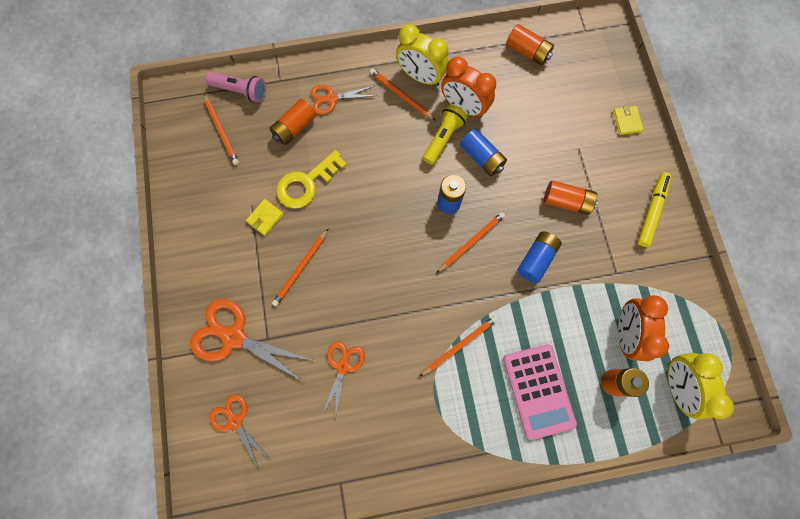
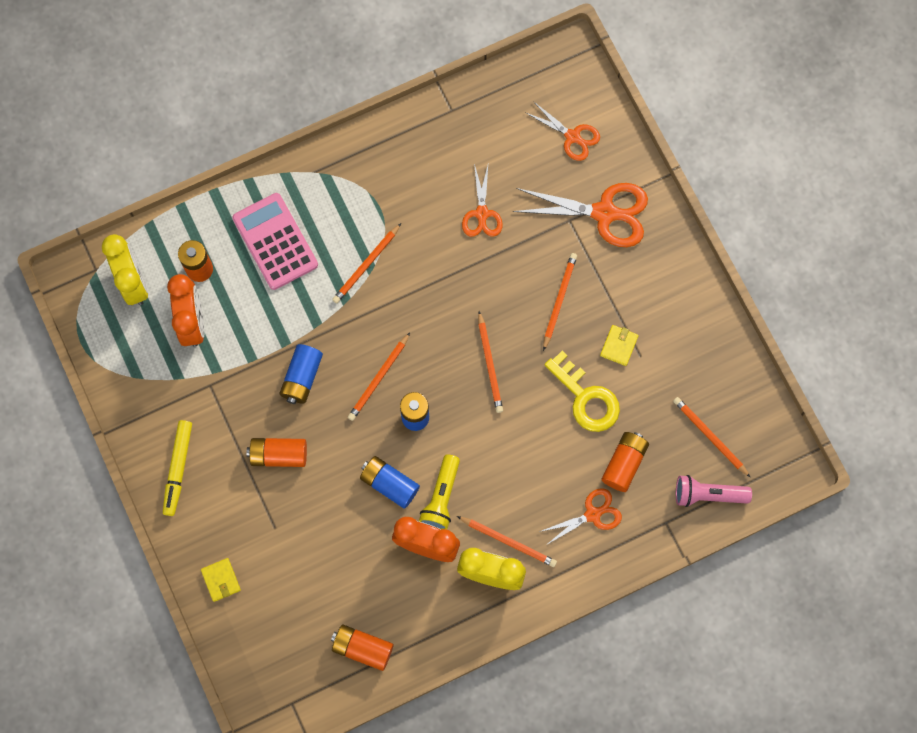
camera: 165 degrees right, 0 degrees up
(306, 183) = (586, 398): yellow key -> yellow key turned 105 degrees clockwise
(375, 230) = (490, 364): none -> orange pencil

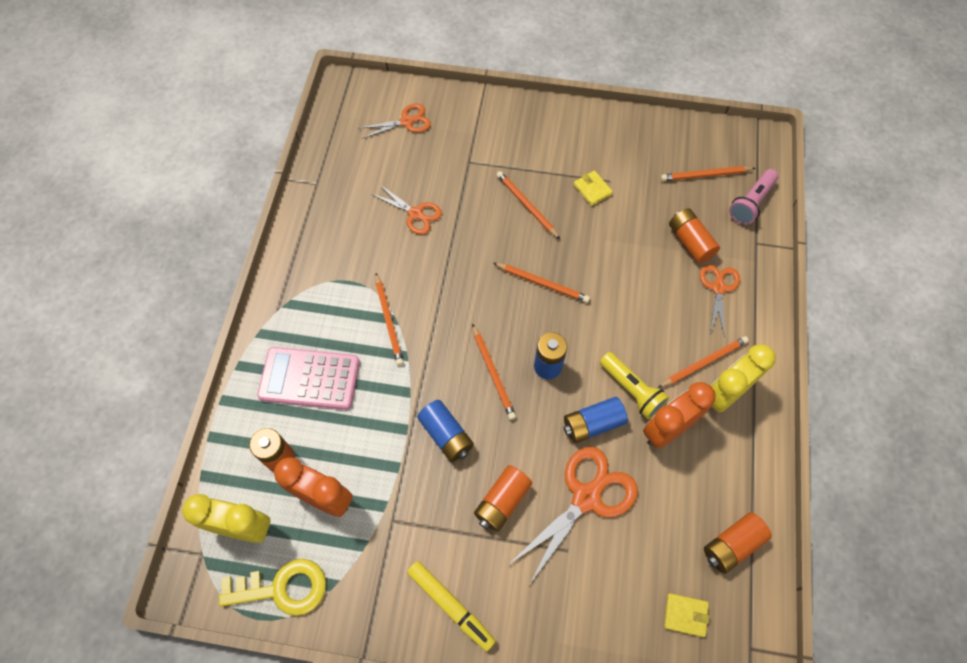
camera: 55 degrees left, 10 degrees down
(221, 580) = (587, 637): yellow wallet -> yellow wallet (685, 615)
(586, 398) = (619, 235): yellow key -> yellow key (282, 588)
(604, 213) = (481, 137): orange scissors -> orange scissors (586, 497)

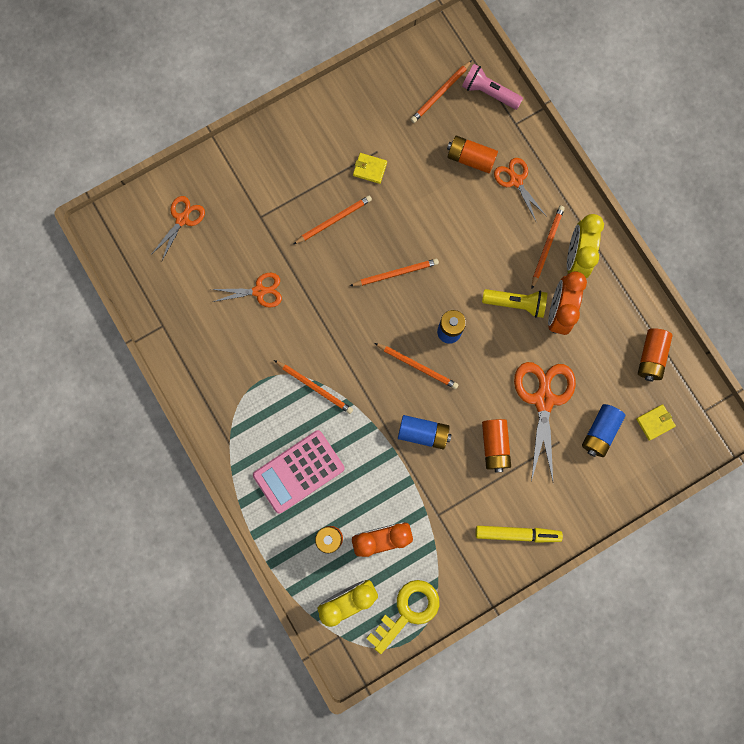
camera: 40 degrees left, 15 degrees up
(526, 205) = (334, 220): orange pencil -> orange pencil turned 135 degrees clockwise
(592, 424) = (509, 348): blue battery -> blue battery (600, 432)
(751, 203) = (489, 93): pink flashlight -> pink flashlight turned 120 degrees clockwise

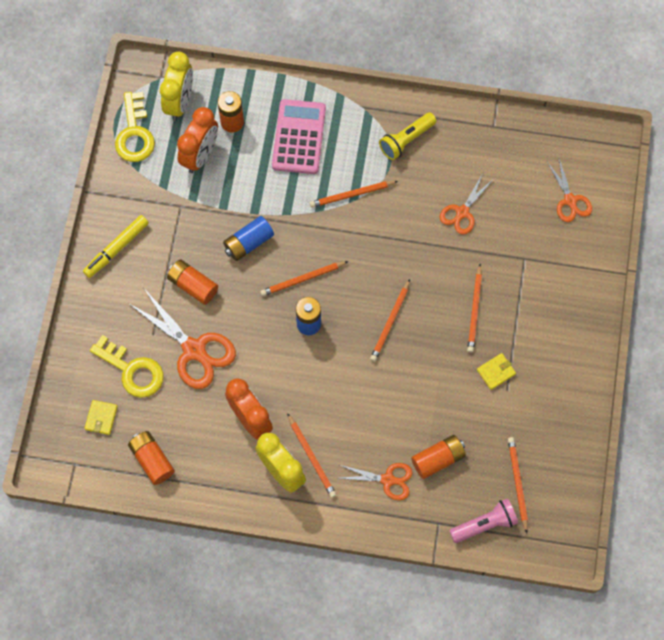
camera: 130 degrees right, 10 degrees down
(516, 304) = (286, 392): yellow flashlight -> yellow flashlight (406, 140)
(600, 432) = (132, 370): blue battery -> yellow key

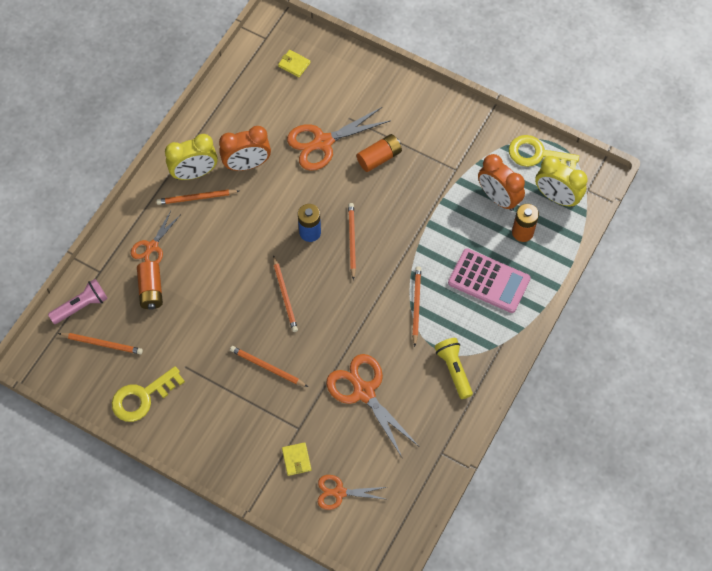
camera: 110 degrees right, 5 degrees down
(116, 249) = (434, 113): yellow marker -> none
(132, 370) = (324, 95): yellow key -> yellow key (142, 397)
(152, 460) = (245, 88): orange battery -> none
(248, 243) = (401, 210): blue battery -> none
(390, 322) = (285, 295): orange pencil -> orange pencil turned 150 degrees counterclockwise
(462, 212) = (364, 392): orange scissors -> orange scissors, size x1.68
(485, 524) = (81, 306): pink flashlight -> pink flashlight turned 120 degrees counterclockwise
(496, 372) = (204, 363): yellow wallet -> yellow wallet (296, 459)

